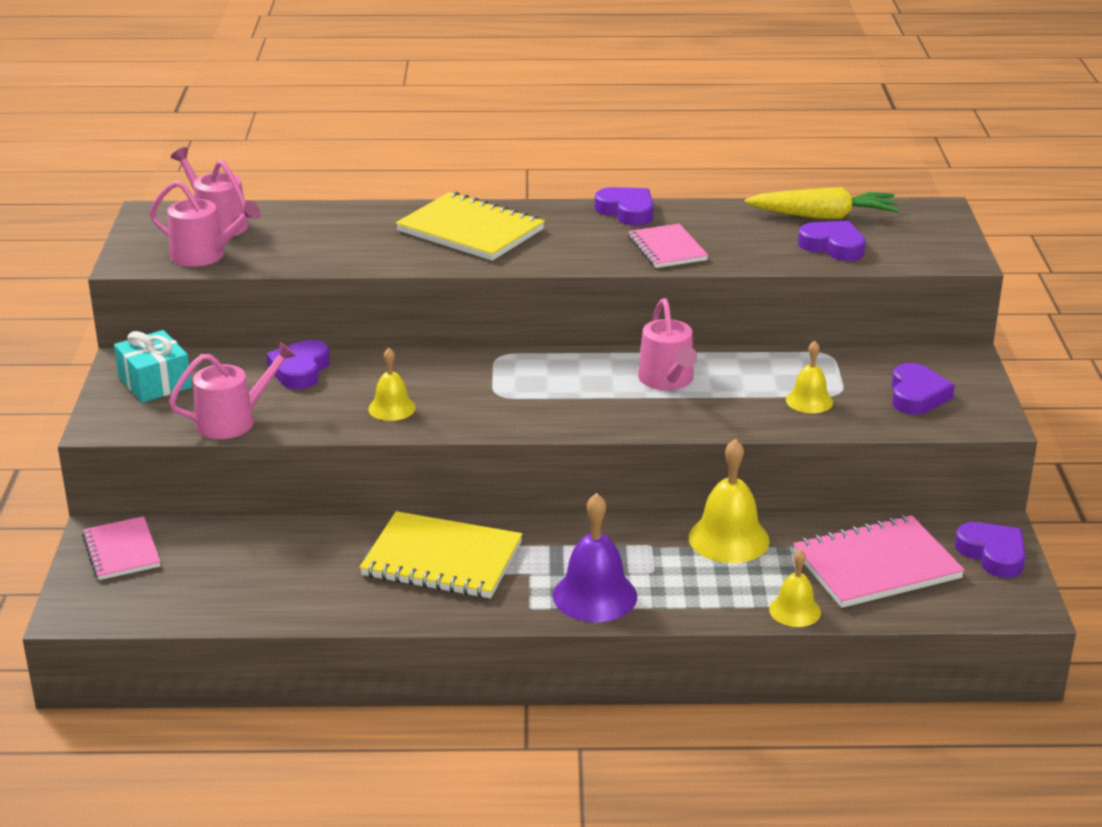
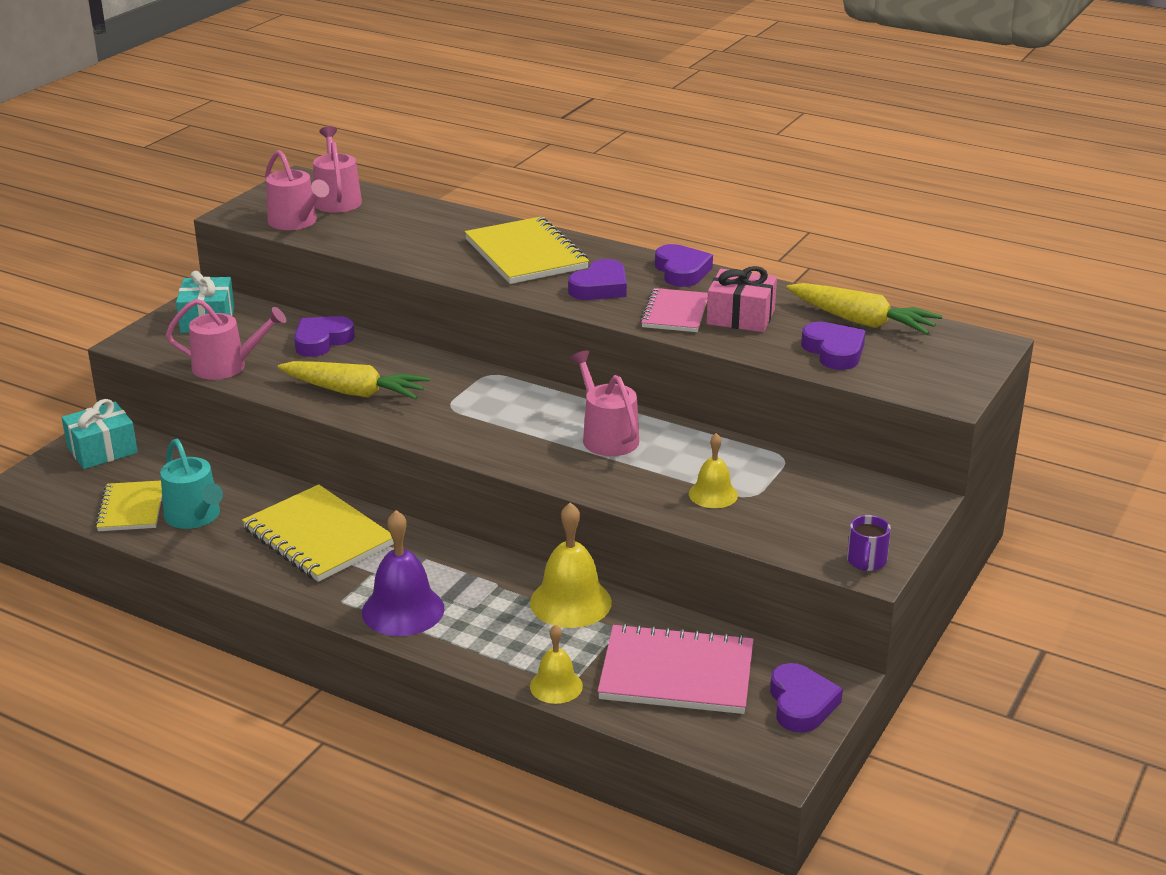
camera: 30 degrees right, 0 degrees up
(122, 551) = (102, 450): pink notebook -> turquoise gift
(223, 595) = (131, 508): none -> yellow notebook
(298, 581) = (195, 516): none -> turquoise watering can
(392, 408) = (354, 392): yellow bell -> yellow carrot
(667, 380) = (607, 437): pink watering can -> pink watering can turned 135 degrees clockwise
(725, 237) = (740, 317): none -> pink gift
(917, 395) = (823, 521): purple heart -> purple heart (600, 287)
(984, 416) = (866, 562): none -> purple mug

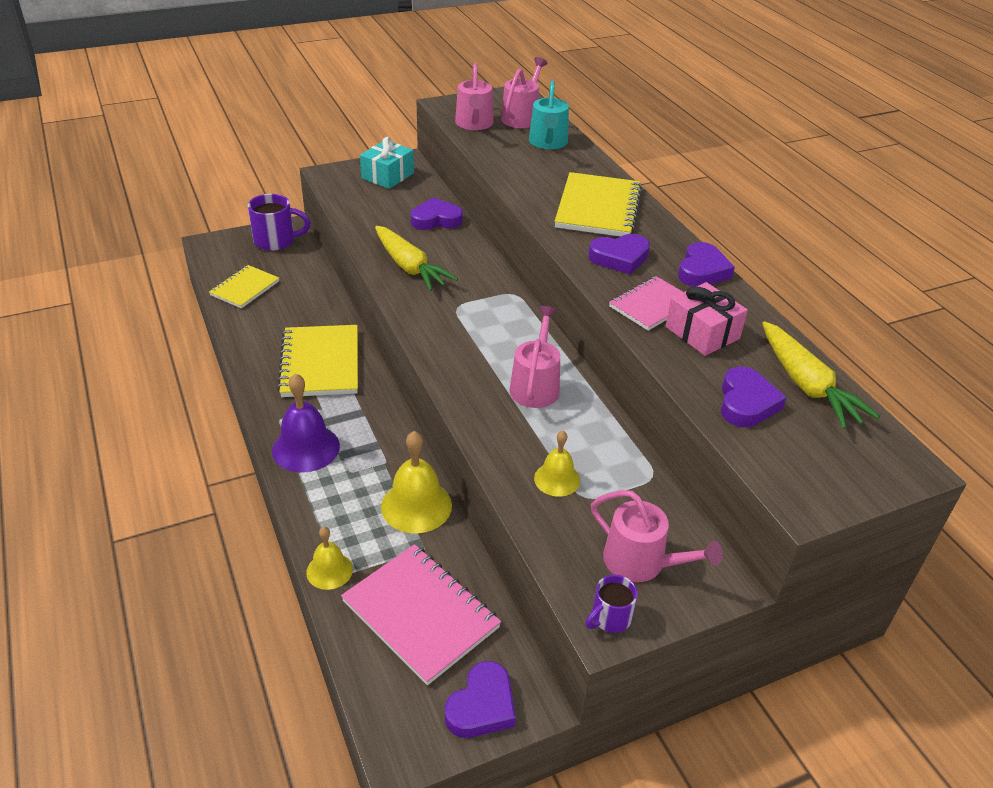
camera: 35 degrees right, 10 degrees up
(102, 450) = (276, 241): turquoise gift -> purple mug
(195, 516) = (270, 311): turquoise watering can -> turquoise watering can (548, 142)
(226, 366) = (357, 213): pink watering can -> pink watering can (641, 562)

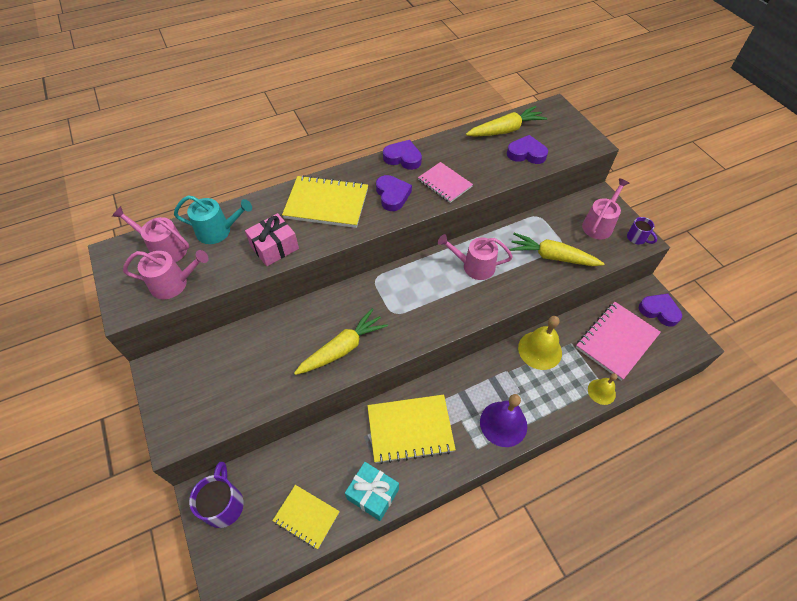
camera: 90 degrees left, 15 degrees up
(387, 176) = (184, 381): turquoise gift -> turquoise gift (372, 494)
(436, 220) = (269, 335): purple heart -> none
(557, 479) = (552, 257): yellow bell -> yellow carrot
(702, 333) = (468, 164): pink gift -> pink gift (274, 247)

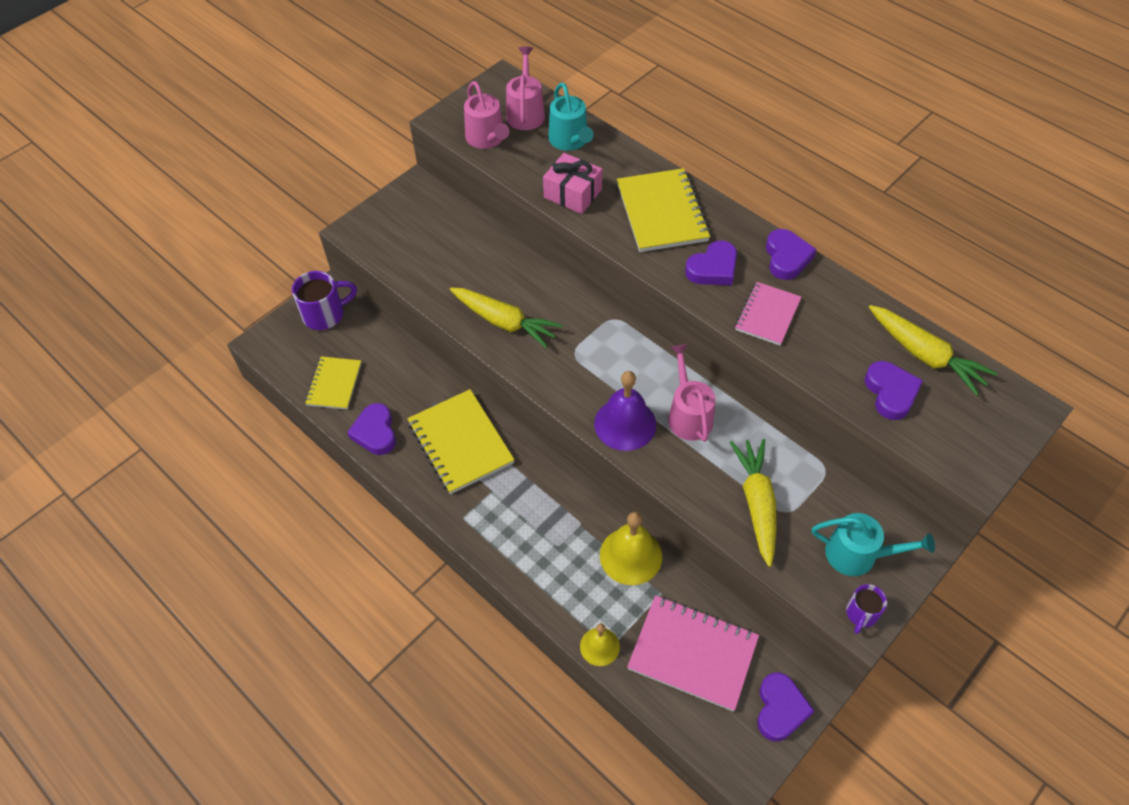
camera: 70 degrees right, 0 degrees up
(372, 494) = (375, 432): turquoise gift -> purple heart
(503, 423) = (505, 537): purple bell -> purple bell (625, 424)
(599, 225) = (857, 554): pink watering can -> turquoise watering can

